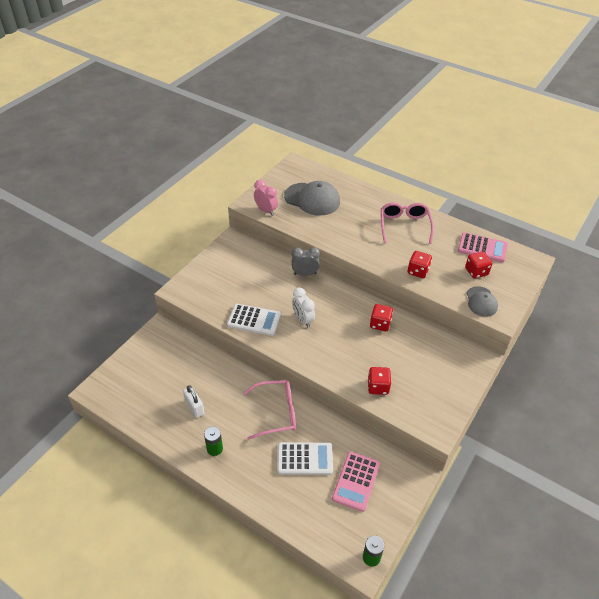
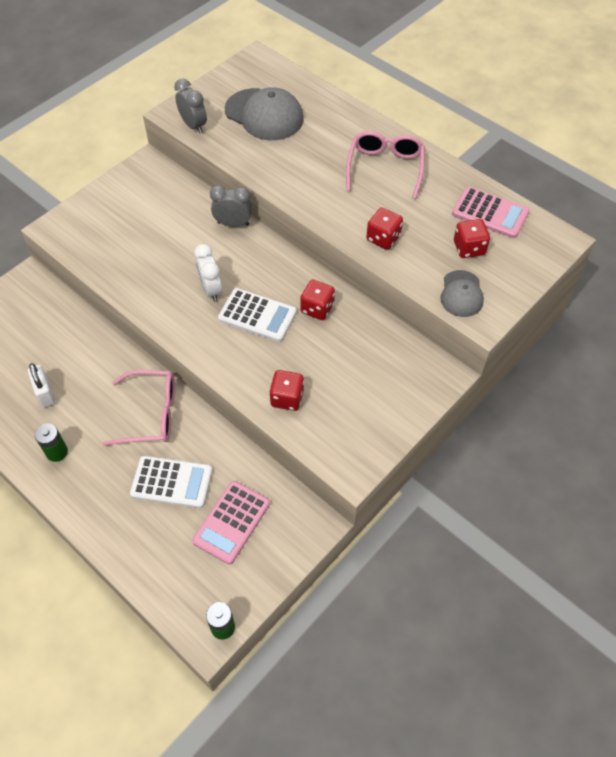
camera: 10 degrees right, 10 degrees up
(254, 320) = (144, 283): white calculator -> white calculator (257, 315)
(266, 210) = (193, 126): pink clock -> grey clock

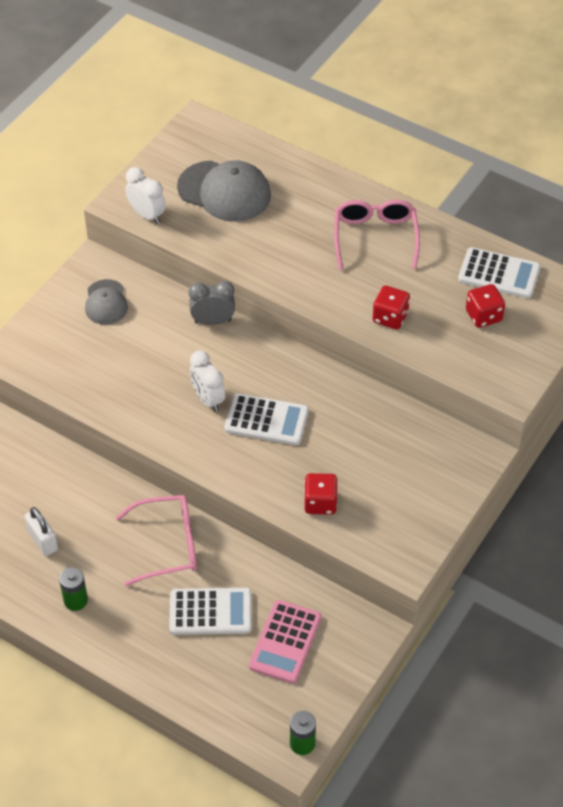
camera: 10 degrees left, 5 degrees down
(193, 126) = (147, 215): grey clock -> white clock
(317, 308) = (330, 403): red dice -> none
(461, 294) = (485, 366): grey cap -> grey cap (106, 302)
(490, 213) = (499, 274): pink calculator -> white calculator

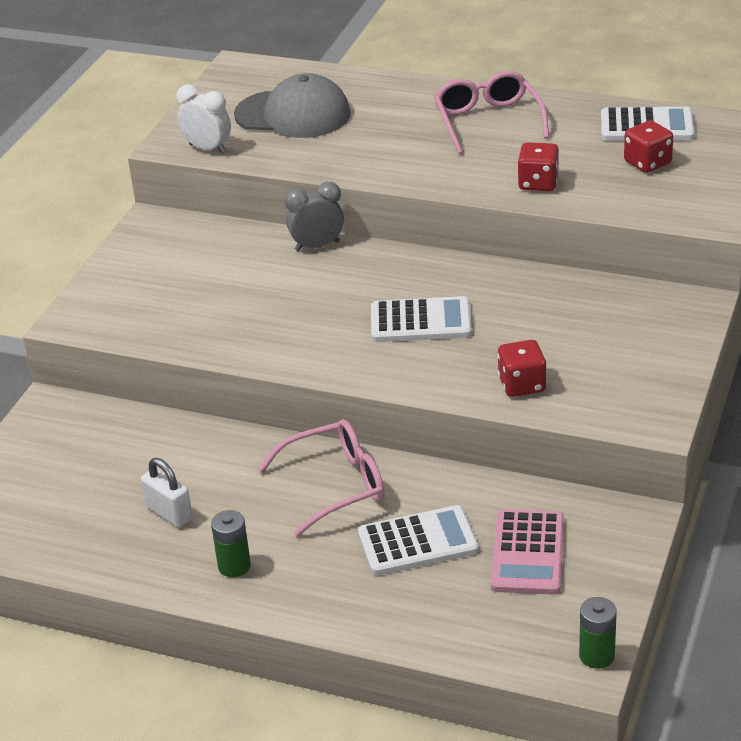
camera: 10 degrees left, 15 degrees down
(106, 302) = (179, 253): grey cap -> none
(208, 399) = (340, 316): white clock -> none

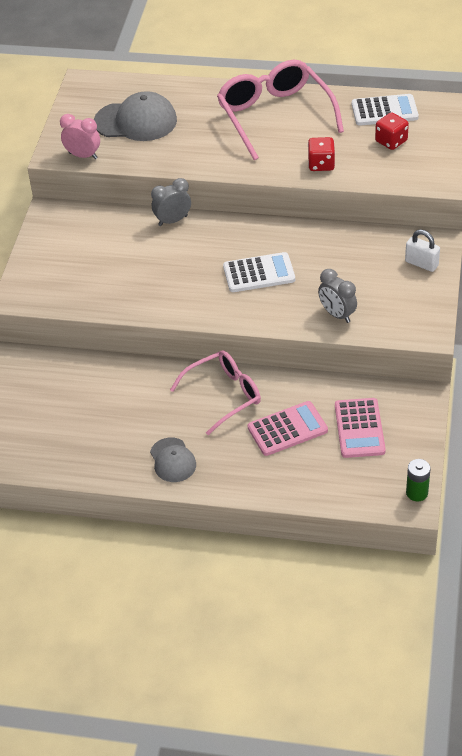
camera: 10 degrees left, 10 degrees up
(169, 513) = (119, 428): white padlock -> white padlock (421, 263)
(207, 149) = (83, 156): white clock -> pink clock
(234, 566) = (173, 460): green battery -> grey cap
(418, 542) = (287, 429): white calculator -> pink calculator
(488, 121) = (274, 116): pink glasses -> pink glasses, size x1.51
(522, 385) = (337, 314): red dice -> grey clock

